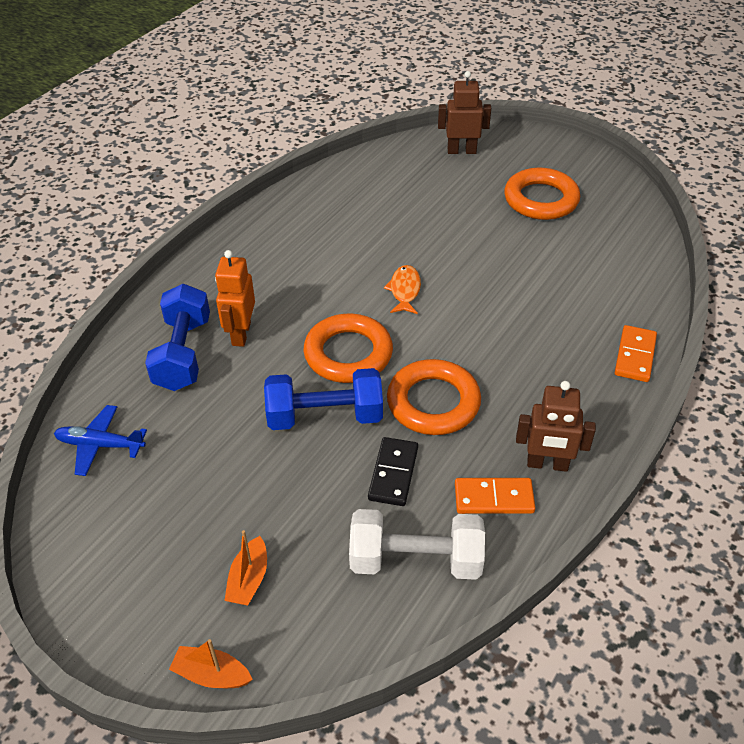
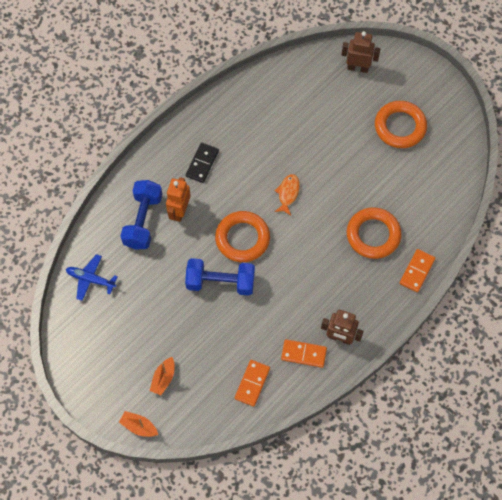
camera: 10 degrees right, 20 degrees up
(393, 473) = (251, 328): black domino -> black domino (202, 163)
(415, 560) = (252, 383): white dumbbell -> orange domino
(433, 402) = (285, 284): orange ring -> orange ring (373, 235)

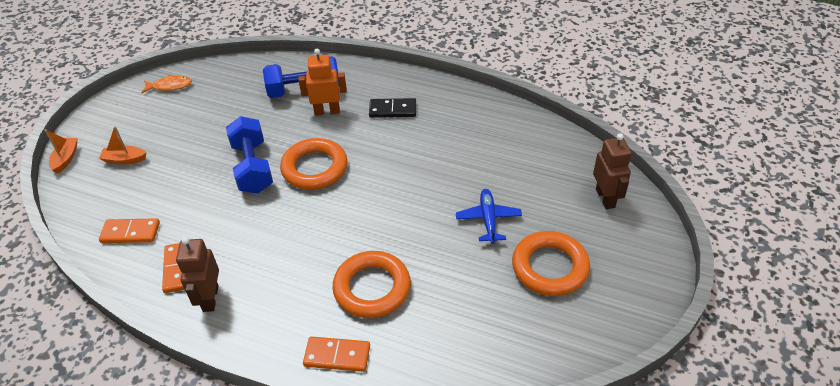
camera: 70 degrees right, 20 degrees down
(90, 279) = (225, 77): blue plane -> blue plane (488, 219)
(288, 193) = (391, 188): orange fish -> orange fish (170, 86)

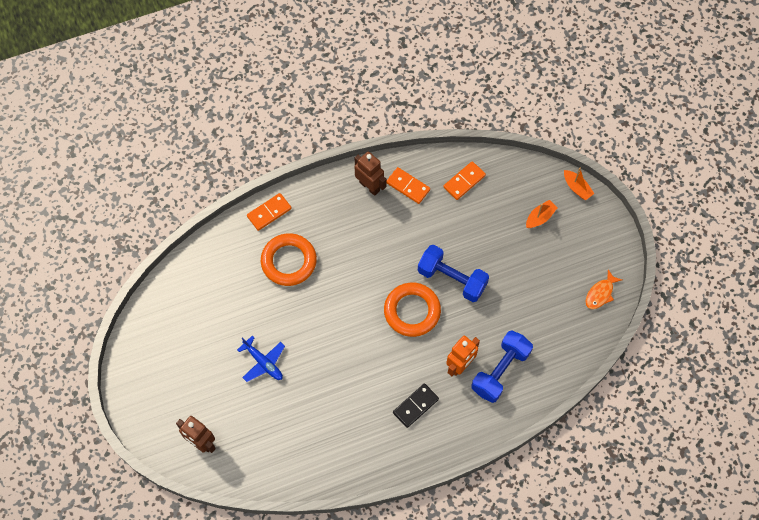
camera: 135 degrees right, 20 degrees up
(550, 267) = (199, 356): orange ring -> none

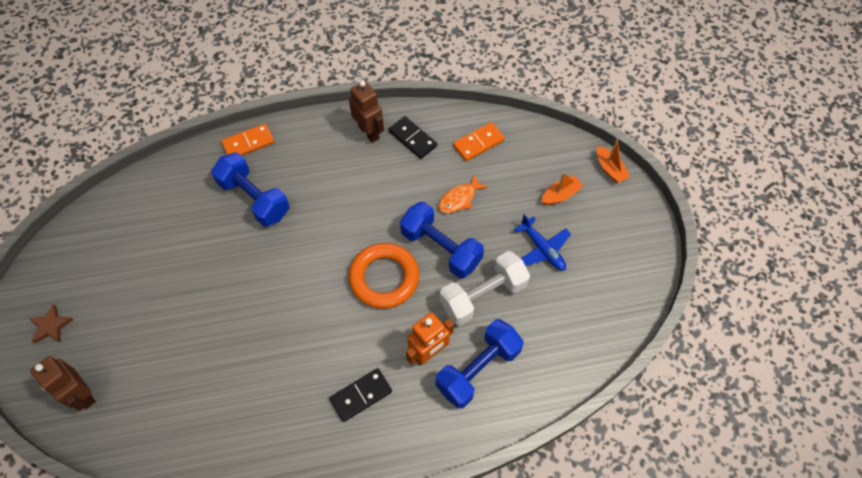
camera: 10 degrees right, 5 degrees down
(157, 394) = (51, 326): none -> brown star
(263, 362) = (189, 309): blue plane -> blue plane (542, 249)
(289, 261) = (254, 199): orange ring -> blue dumbbell
(408, 186) = (412, 139): orange domino -> black domino
(493, 312) = (483, 296): none -> white dumbbell
(600, 293) = (621, 294): orange fish -> orange fish (459, 199)

